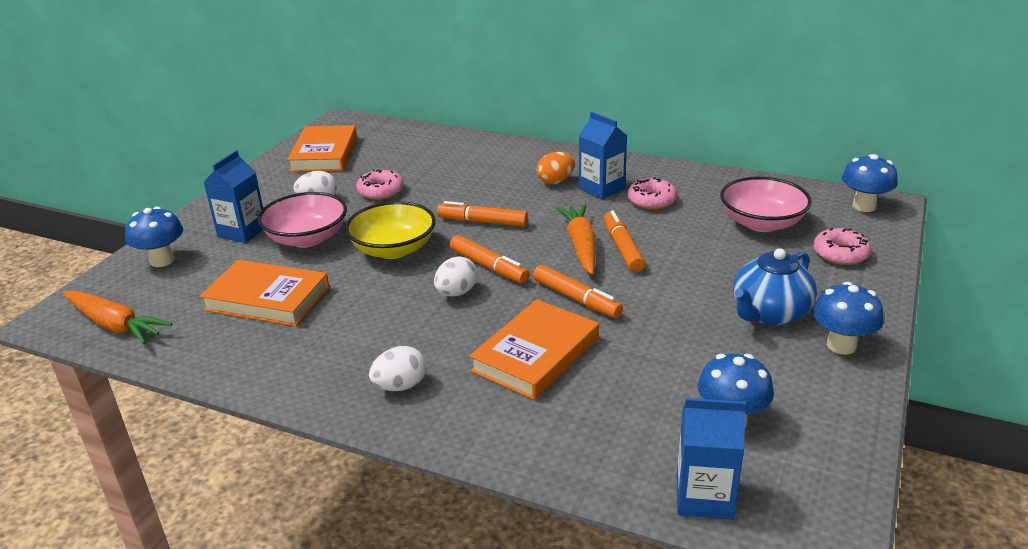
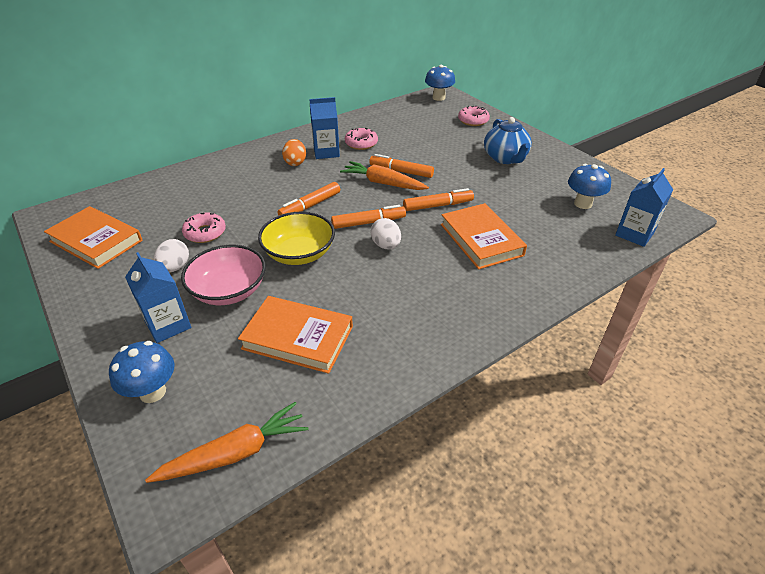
camera: 60 degrees left, 10 degrees up
(267, 299) = (298, 338): orange book -> orange book turned 60 degrees clockwise
(400, 386) = (471, 303): white egg -> none
(761, 223) = (423, 126): pink bowl -> none
(841, 345) = (546, 153): blue mushroom -> none

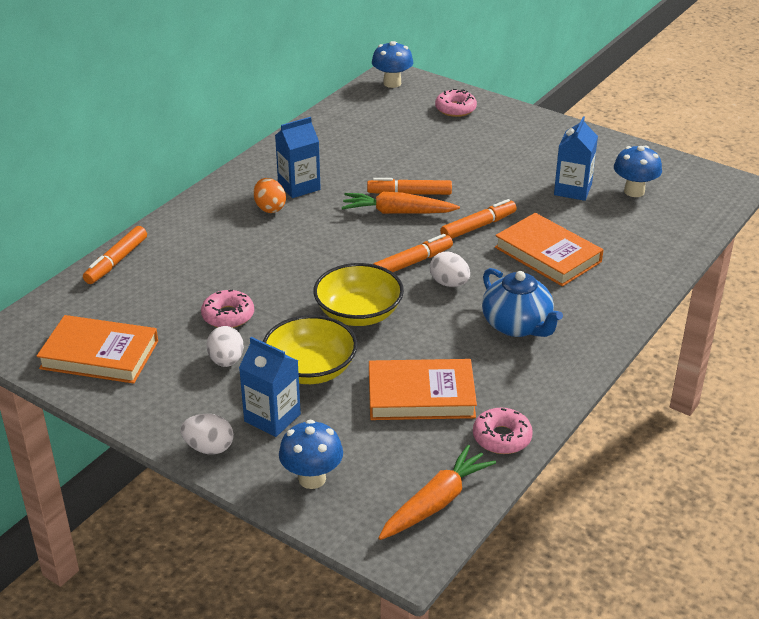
camera: 20 degrees left, 5 degrees down
(101, 338) = (209, 448): none -> white egg
(229, 290) = (310, 369): pink bowl -> yellow bowl
(310, 206) = (330, 258): orange marker -> orange marker (116, 261)
(361, 143) = (335, 166): pink donut -> pink donut (502, 437)
(505, 158) = (522, 152): blue teapot -> blue teapot (517, 325)
(634, 234) = (701, 214): blue carton -> blue carton (572, 190)

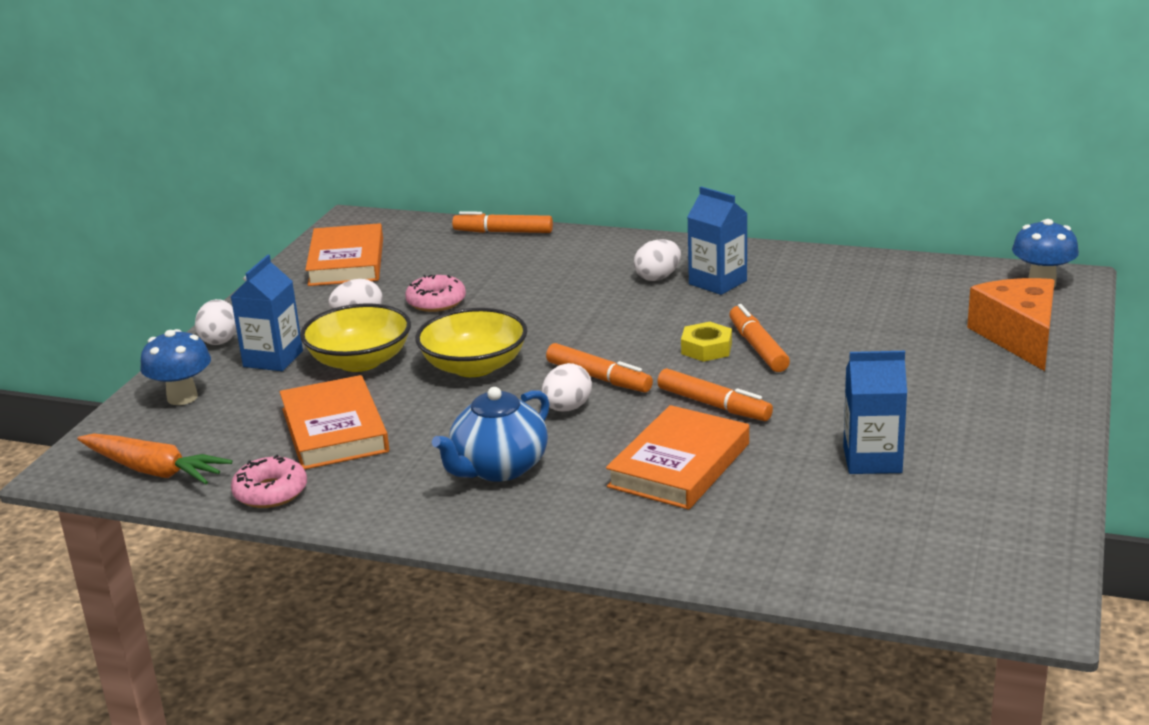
camera: 75 degrees right, 10 degrees down
(270, 208) = (658, 277): orange egg -> white egg
(397, 212) = (706, 348): orange carrot -> yellow nut
(455, 109) = (1018, 337): pink donut -> orange cheese
(634, 191) = (915, 513): blue mushroom -> none

